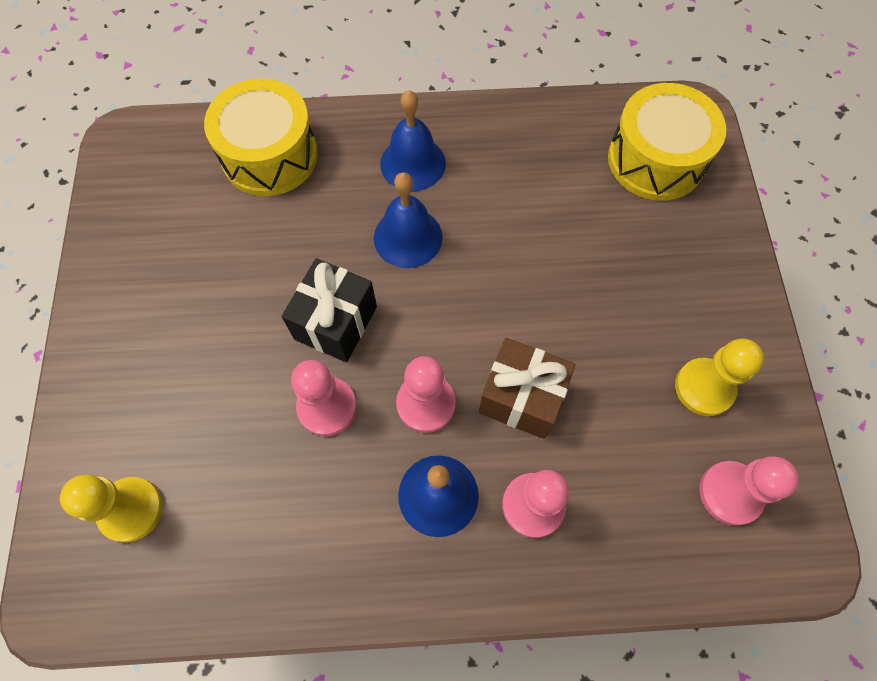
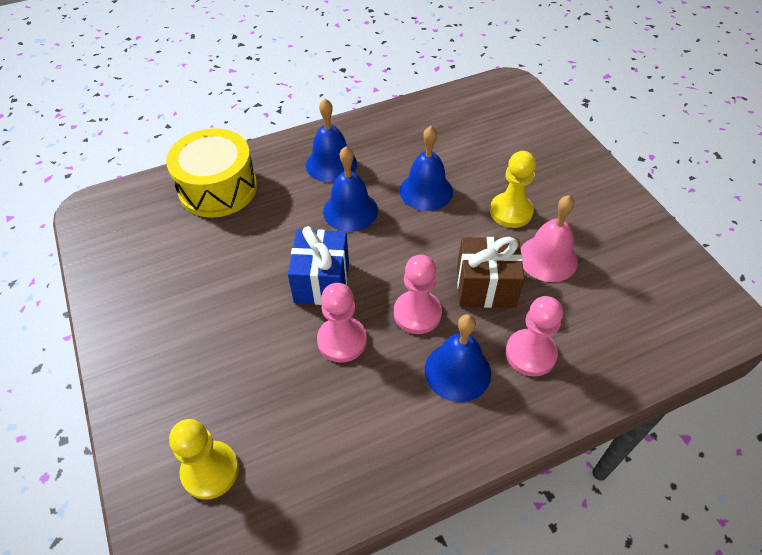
camera: 20 degrees left, 15 degrees down
(336, 323) = (322, 282): black gift -> blue gift
(510, 239) = (426, 191): none -> blue bell
(616, 386) = (548, 258): none -> pink bell
(655, 160) = (501, 117): yellow drum -> none
(704, 388) = (607, 240): yellow pawn -> yellow pawn (511, 211)
(730, 493) = (660, 298): pink pawn -> none

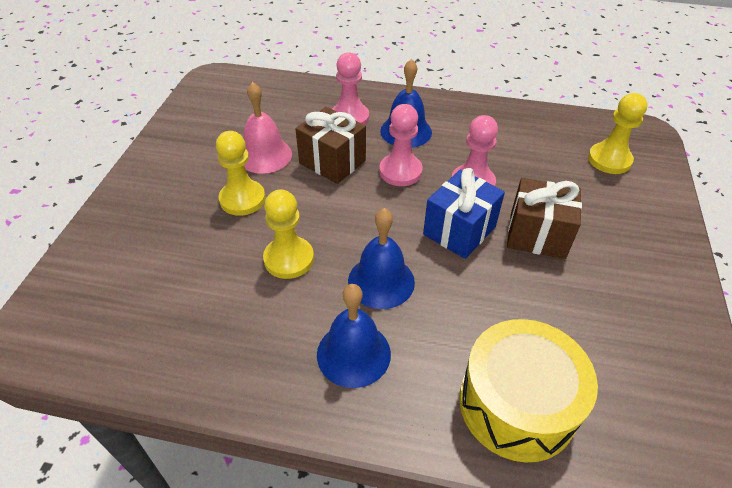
camera: 145 degrees left, 5 degrees down
(253, 315) = (537, 235): none -> brown gift
(426, 191) = (289, 259): blue bell -> yellow pawn

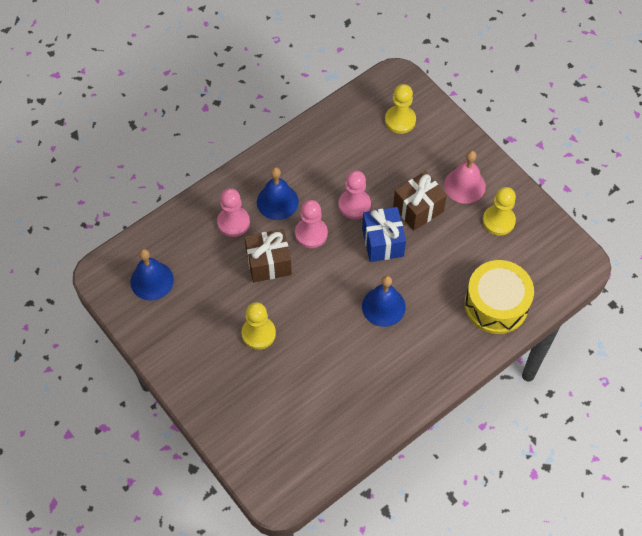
camera: 50 degrees left, 15 degrees up
(264, 155) = (227, 296): pink bell -> pink bell (464, 185)
(289, 259) = (329, 339): yellow pawn -> yellow pawn (498, 221)
(353, 354) = (416, 351): blue bell -> blue bell (152, 280)

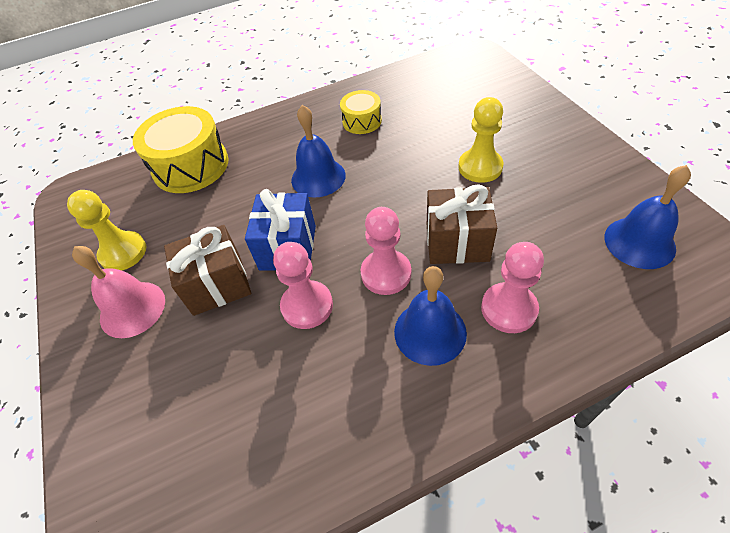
camera: 160 degrees left, 10 degrees down
(366, 376) = (362, 121): none -> yellow drum
(400, 120) = (161, 454): yellow pawn -> none

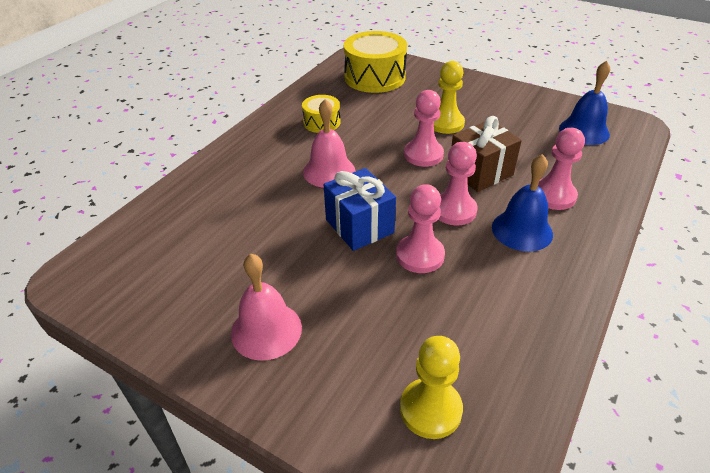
camera: 40 degrees left, 10 degrees down
(123, 252) = (202, 295): yellow pawn -> yellow pawn (430, 409)
(191, 166) = (193, 205): yellow drum -> yellow drum (374, 77)
(217, 285) = (328, 276): brown gift -> none
(318, 177) = (329, 171): blue bell -> pink bell
(420, 196) = (423, 155): none -> pink pawn

